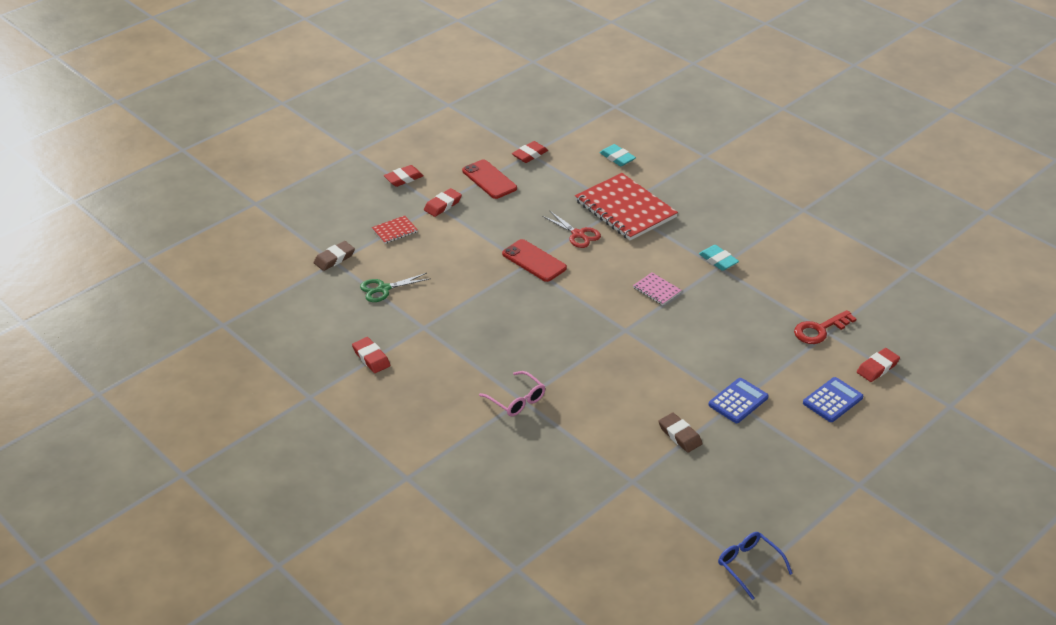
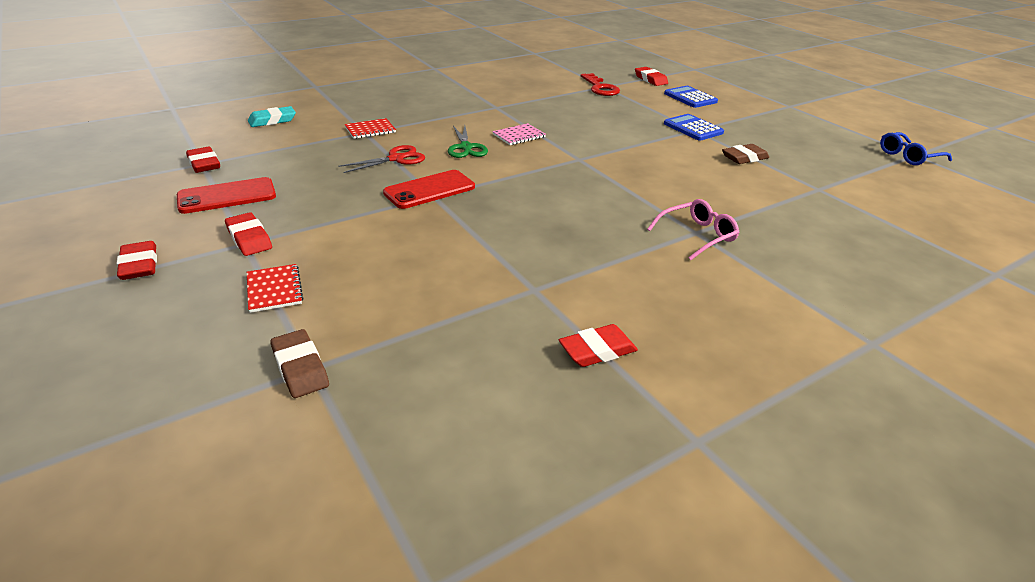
camera: 80 degrees left, 5 degrees down
(383, 289) = (423, 318): green scissors -> green scissors (466, 147)
(625, 209) = (370, 130): red notebook -> red notebook, size x0.43
(718, 260) = (486, 105): turquoise eraser -> none

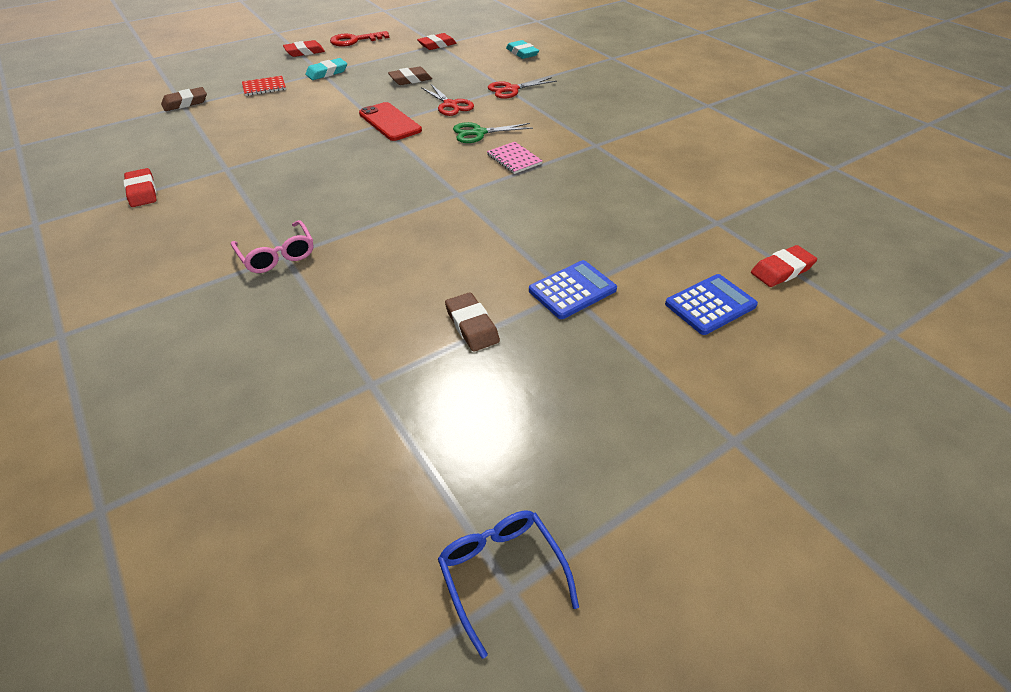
camera: 90 degrees right, 10 degrees up
(227, 196) = (386, 59): red phone -> none
(249, 238) = (327, 73): red eraser -> turquoise eraser
(312, 180) = (410, 79): none -> brown eraser
(370, 130) = (511, 89): red notebook -> red scissors
(600, 88) = (707, 218): red key -> red key (355, 40)

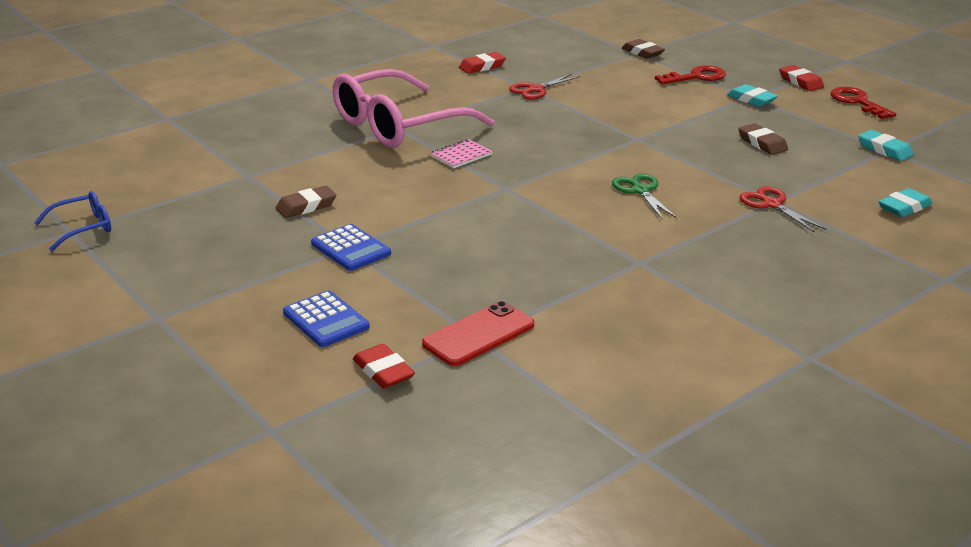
camera: 85 degrees right, 15 degrees down
(264, 87) = (696, 77): red notebook -> red key
(277, 255) = (398, 125): pink glasses -> pink glasses, size x2.23
(390, 122) = (645, 143): red phone -> red phone (478, 334)
(437, 45) = (884, 149): red eraser -> turquoise eraser
(450, 105) = (705, 170): red scissors -> red scissors (536, 90)
(514, 159) = (586, 213): pink notebook -> pink notebook (461, 155)

